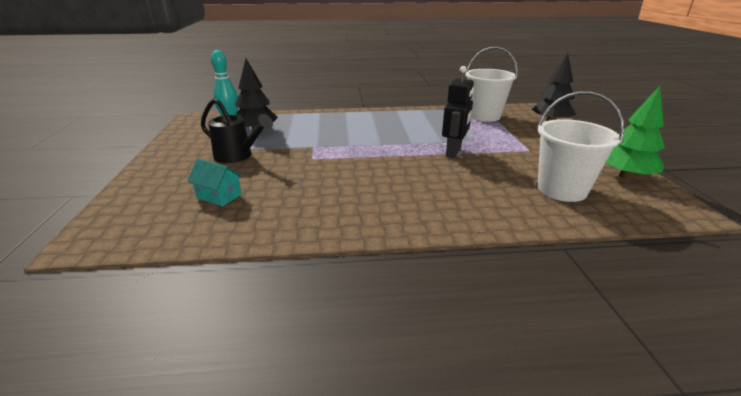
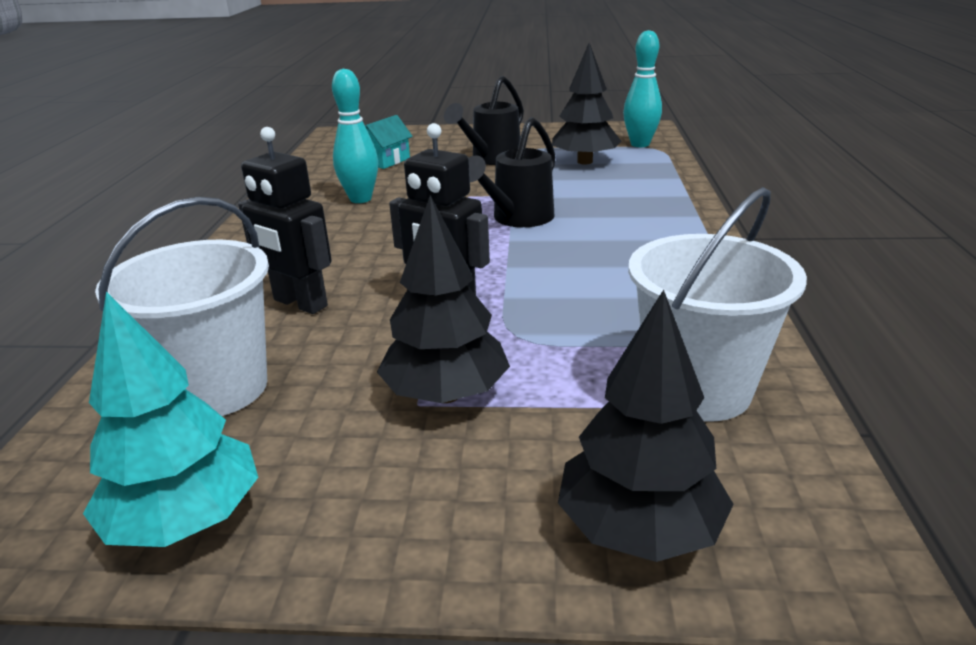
camera: 100 degrees right, 0 degrees up
(314, 193) = (360, 199): none -> turquoise bowling pin
(351, 143) = (518, 219): none -> black watering can
(476, 185) = (300, 303): none -> black robot
(519, 146) = (446, 394): none -> black tree
(626, 176) = (186, 520): green tree -> turquoise tree

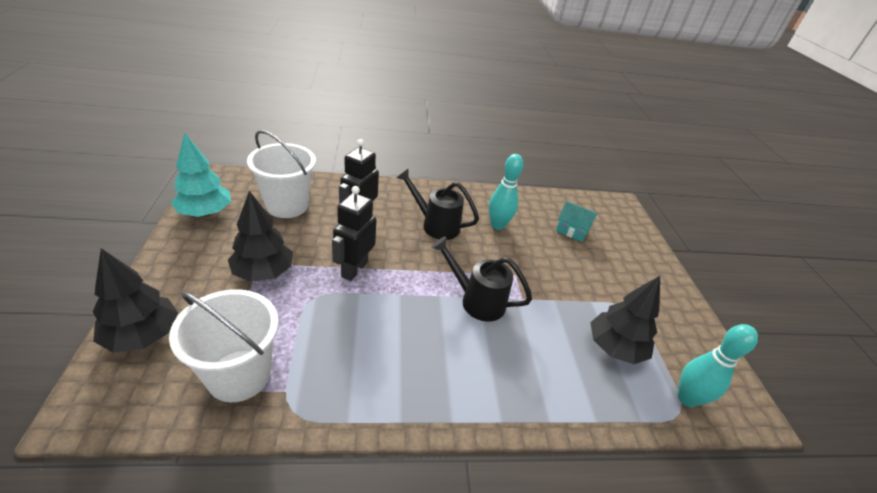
camera: 75 degrees right, 10 degrees up
(492, 159) = (597, 286): black watering can -> black watering can (436, 225)

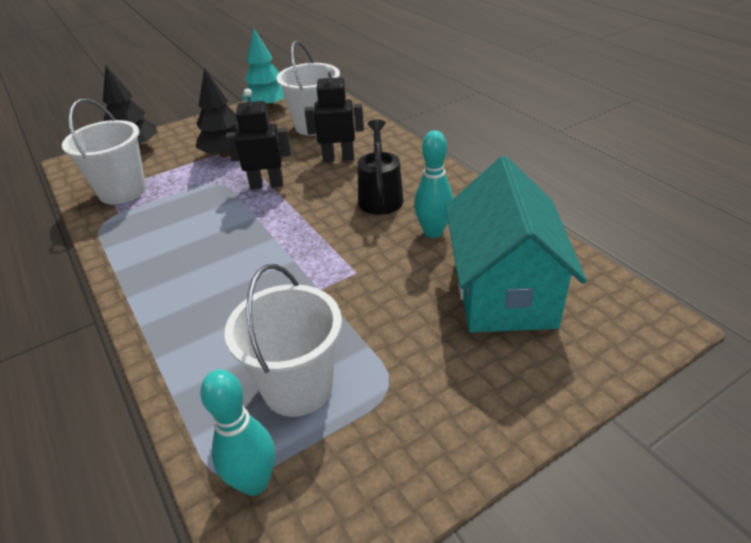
camera: 70 degrees right, 0 degrees up
(477, 300) = (287, 261): black watering can -> none
(571, 231) = (503, 291): turquoise house -> turquoise house, size x2.50
(614, 348) = (297, 387): black tree -> white bucket

